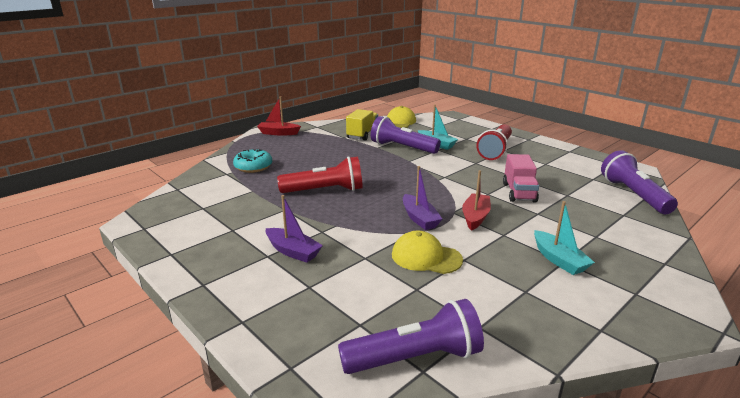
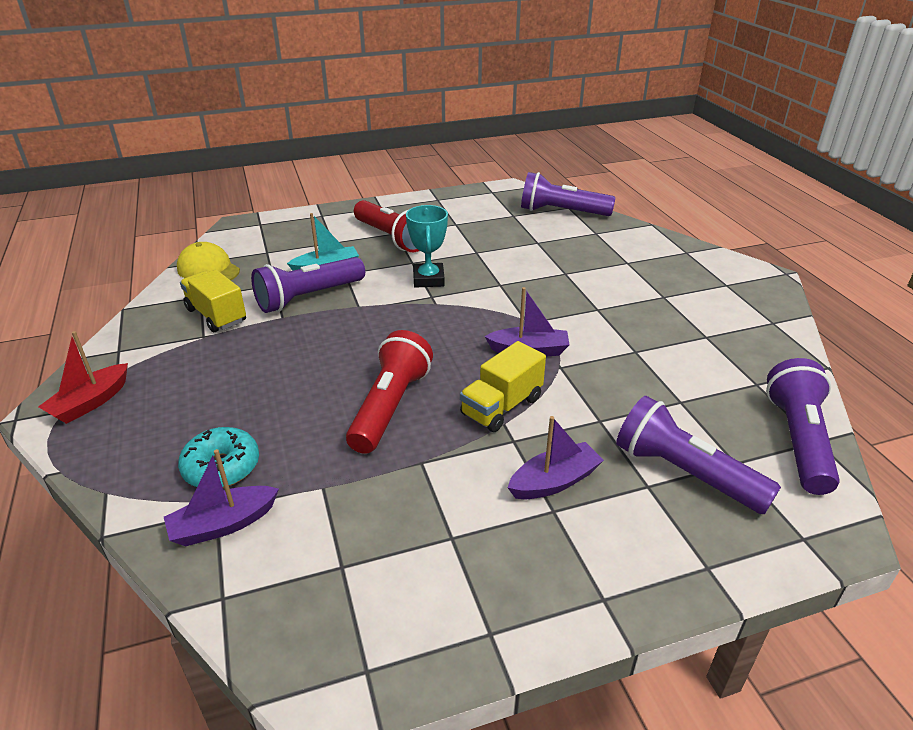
camera: 65 degrees left, 10 degrees up
(218, 177) = (223, 524): none -> purple boat
(331, 301) = (684, 473): none -> purple flashlight
(351, 221) = (501, 406): none -> yellow truck
(426, 257) = (620, 374): yellow cap -> none
(462, 171) = (428, 279): none -> turquoise trophy
(475, 217) = (550, 312): red boat -> none
(519, 192) = (512, 265): pink truck -> none
(559, 260) = (660, 298): turquoise boat -> none

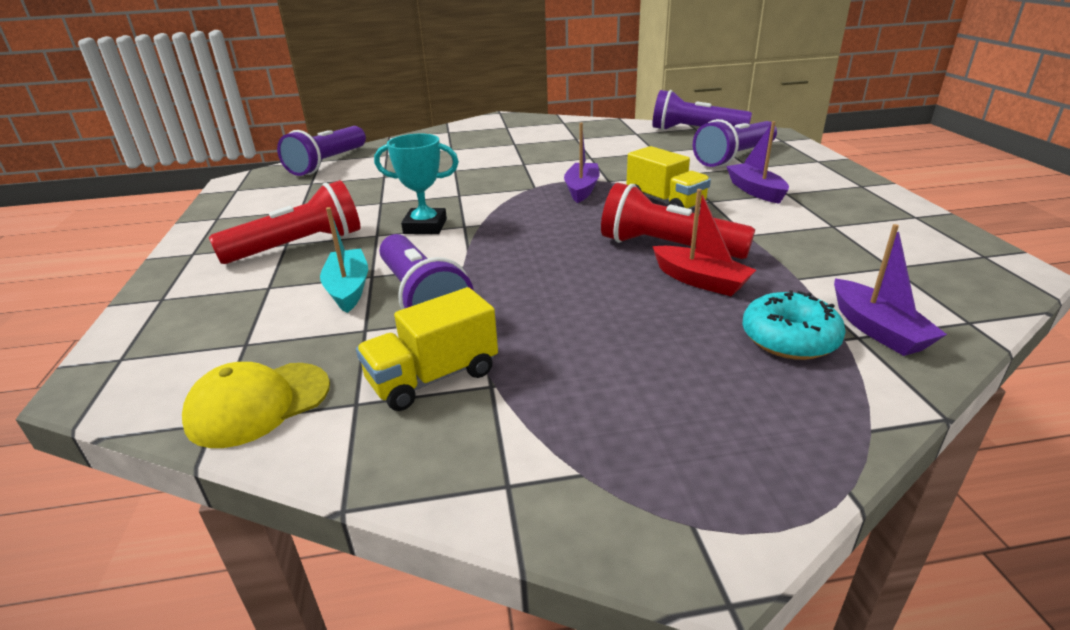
camera: 80 degrees left, 5 degrees down
(90, 402) = (669, 491): red boat -> red boat (700, 280)

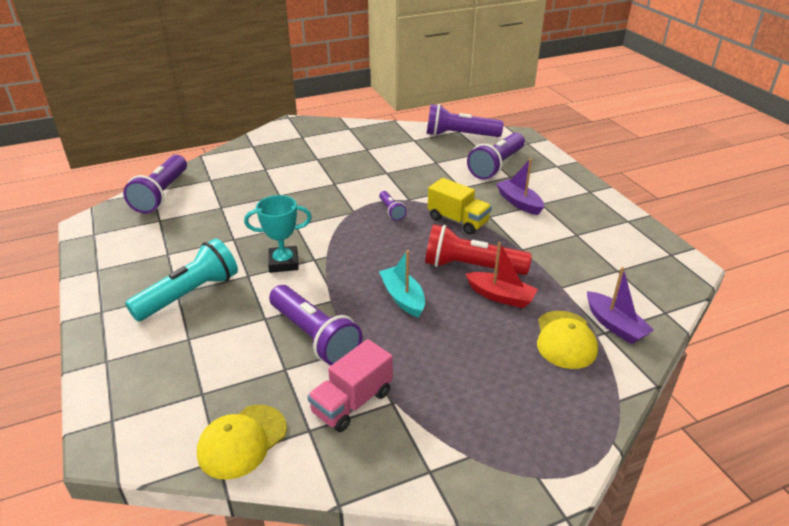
camera: 15 degrees left, 5 degrees up
(299, 246) = (189, 294): red flashlight -> turquoise flashlight
(348, 289) = (253, 333): turquoise boat -> turquoise boat (403, 298)
(433, 378) = (352, 402): yellow truck -> pink truck
(582, 189) = (391, 211): purple boat -> purple flashlight
(789, 339) = (565, 339): turquoise donut -> yellow cap

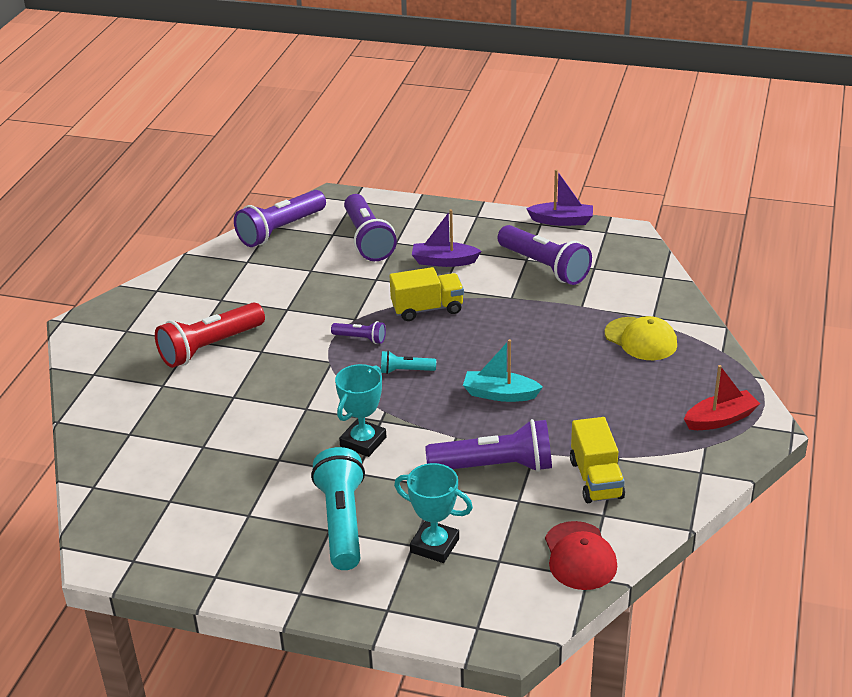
camera: 50 degrees left, 0 degrees up
(162, 194) = (113, 481): purple flashlight -> purple flashlight (544, 267)
(195, 350) = (434, 545): none -> turquoise trophy
(242, 441) = (579, 556): yellow cap -> red cap
(352, 402) = (596, 479): pink truck -> yellow truck
(379, 244) = (405, 371): none -> turquoise flashlight
(471, 267) = (502, 337): red flashlight -> red flashlight (210, 347)
(501, 296) = (558, 342): red boat -> red boat (720, 419)
(615, 325) = (651, 308): purple boat -> purple boat (562, 221)

